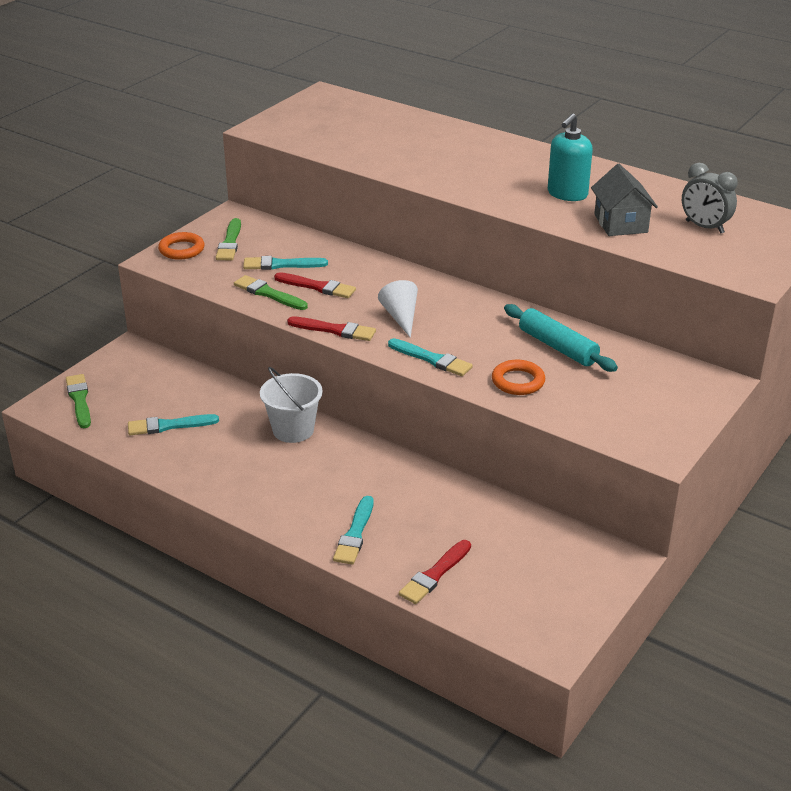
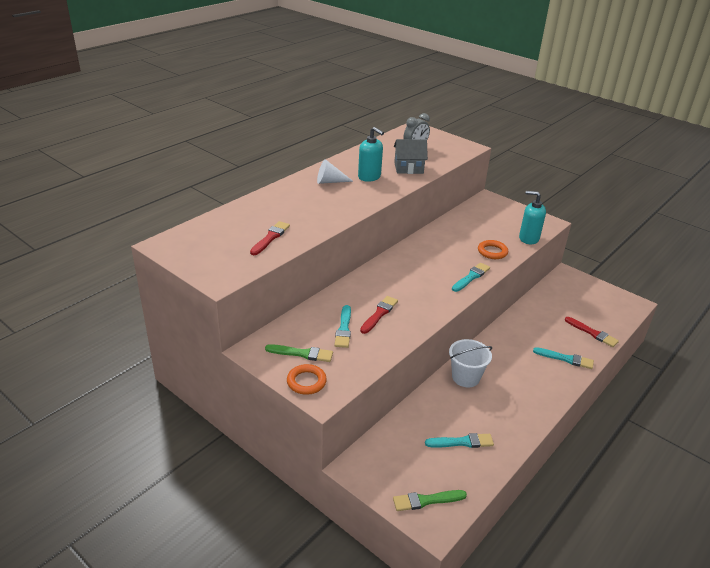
camera: 85 degrees left, 0 degrees up
(169, 426) = (462, 442): turquoise brush -> turquoise brush turned 90 degrees counterclockwise
(268, 293) = (386, 337): green brush -> none
(335, 330) = (437, 311): red brush -> red brush (270, 238)
(401, 317) = (422, 283): white cone -> white cone (330, 181)
(558, 347) = (457, 235): turquoise rolling pin -> none
(584, 423) = (528, 238): none -> turquoise soap dispenser

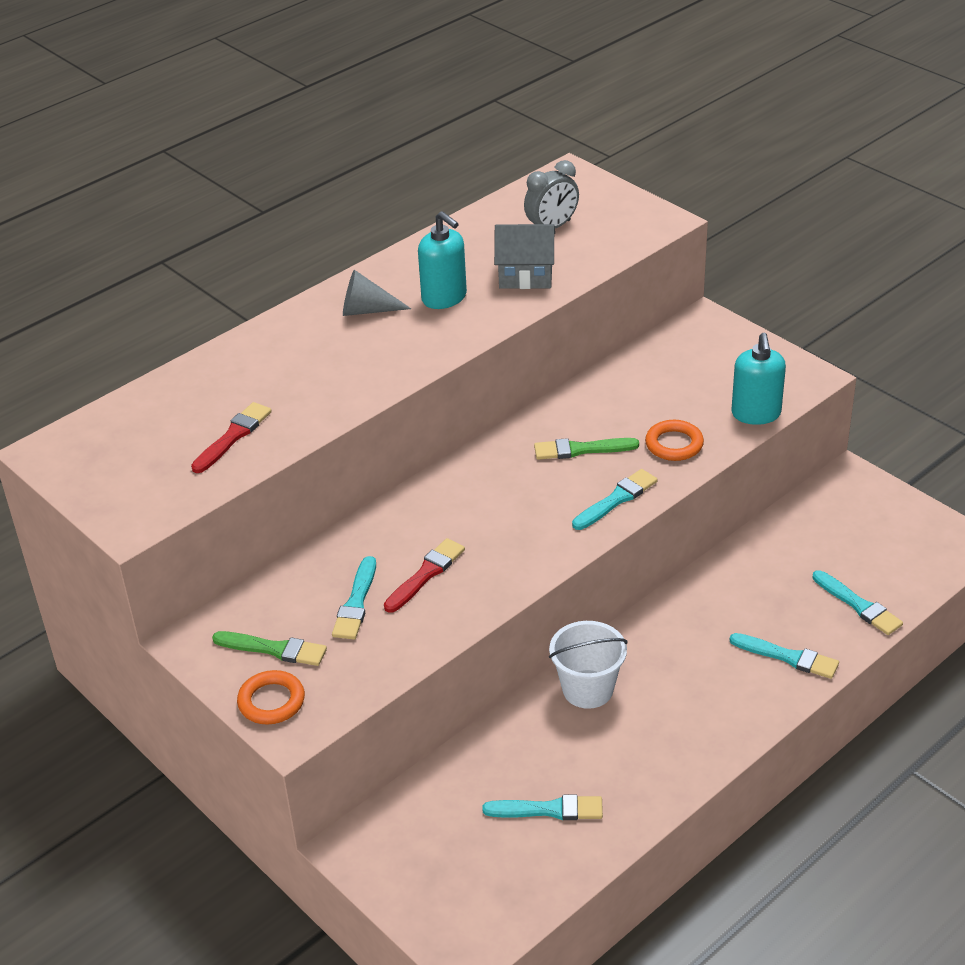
camera: 10 degrees right, 5 degrees up
(330, 181) = (367, 310): white cone -> grey cone
(426, 500) = (461, 908): green brush -> green brush (581, 449)
(528, 238) = (756, 414): turquoise soap dispenser -> turquoise soap dispenser turned 120 degrees counterclockwise
(592, 333) = (858, 605): red brush -> turquoise brush

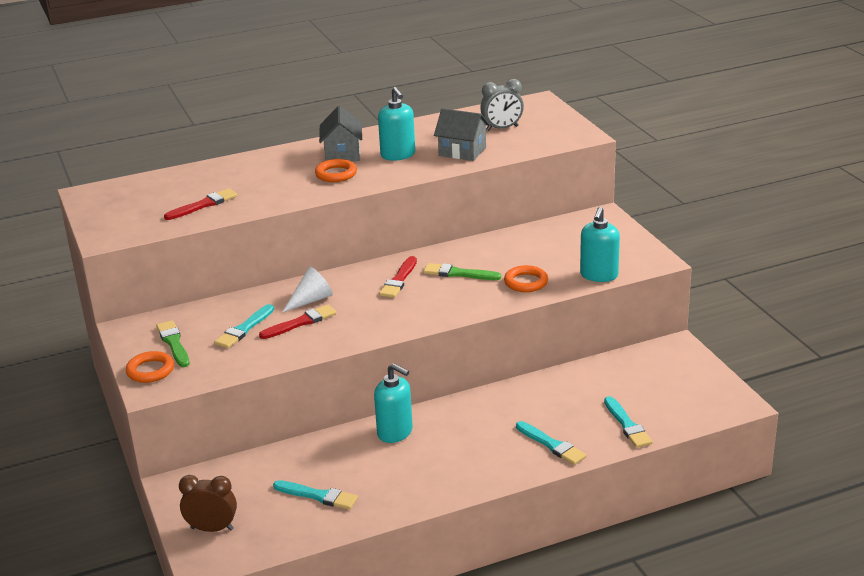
camera: 20 degrees right, 10 degrees down
(274, 649) = (174, 343): green brush -> green brush turned 150 degrees counterclockwise
(367, 310) = (342, 154): grey cone -> grey house
(382, 346) = (336, 174): none -> orange ring
(416, 535) = (311, 300): none -> white cone
(443, 897) = (212, 528): none -> brown clock
(511, 477) = (399, 280): none -> red brush
(588, 689) = (395, 432): white bucket -> turquoise soap dispenser
(616, 499) = (461, 306): turquoise brush -> none

